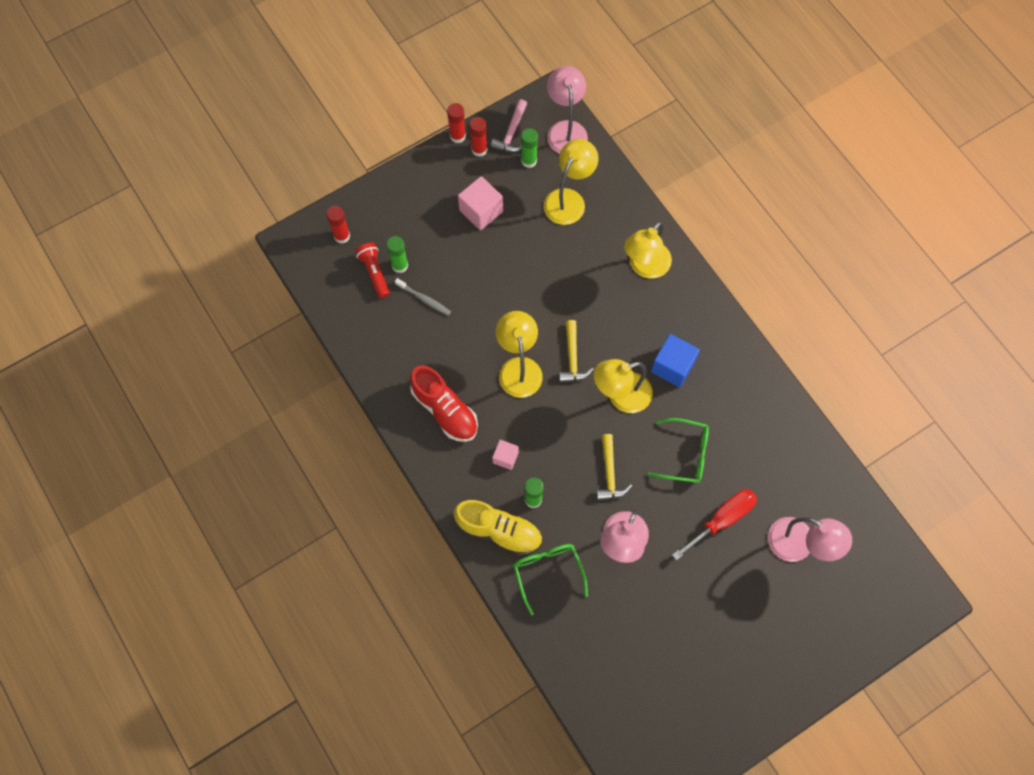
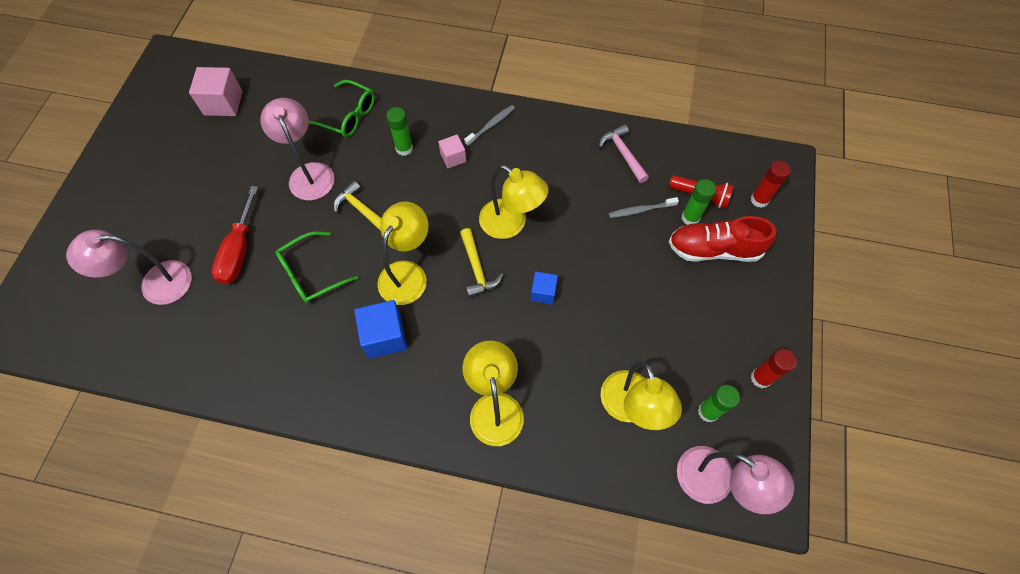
camera: 135 degrees right, 5 degrees down
(445, 410) = (531, 150): red shoe -> red shoe (714, 249)
(450, 459) = (491, 125): none -> grey toothbrush
(457, 136) = (794, 372): red glue stick -> none
(481, 211) = (688, 321): pink cube -> pink cube (223, 103)
(499, 531) = (408, 112): yellow shoe -> none
(511, 133) = (756, 425): pink hammer -> pink hammer (623, 154)
(547, 304) = (543, 292): none -> blue cube
(572, 358) = (477, 268): yellow hammer -> yellow hammer turned 150 degrees counterclockwise

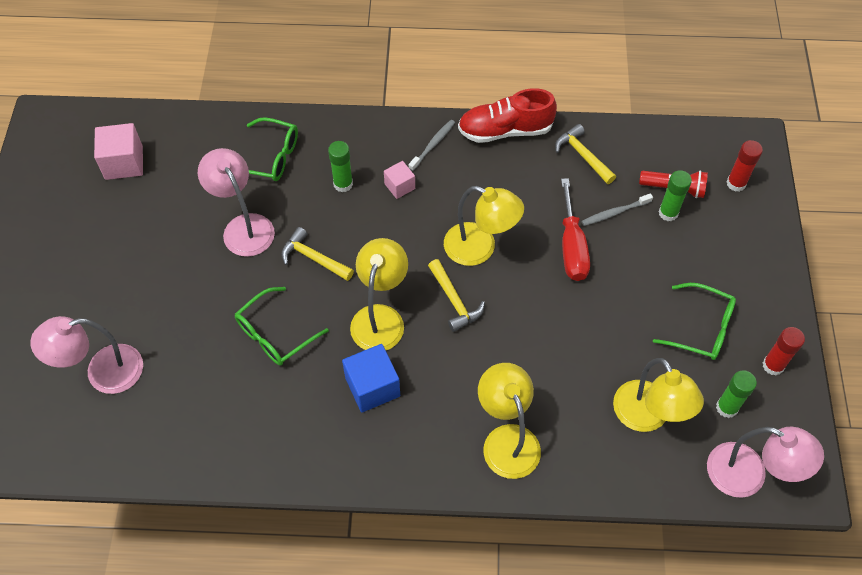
camera: 10 degrees left, 5 degrees down
(239, 251) = (187, 322): red screwdriver -> red screwdriver (572, 247)
(543, 292) = (531, 314): blue cube -> none
(623, 154) = (582, 155): pink hammer -> yellow hammer
(699, 331) = (701, 328): none -> green glasses
(714, 249) = (699, 242): red shoe -> red shoe (505, 130)

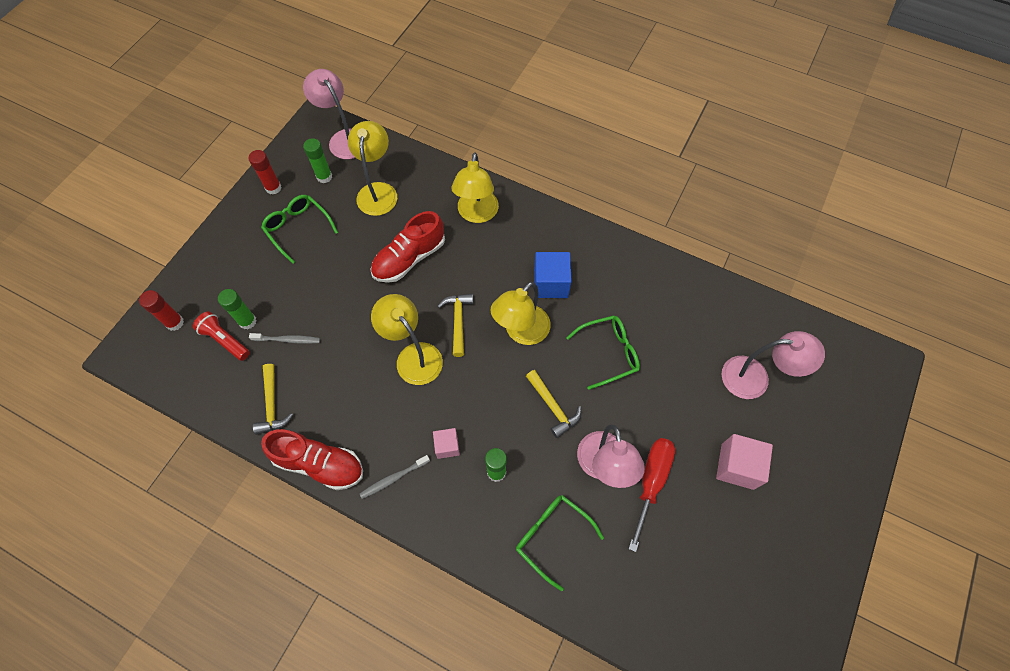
camera: 155 degrees left, 5 degrees up
(124, 163) = (703, 600): pink cube -> pink cube (737, 466)
(551, 347) = (409, 258): none -> red shoe
(572, 247) = (341, 326): red screwdriver -> red screwdriver (651, 482)

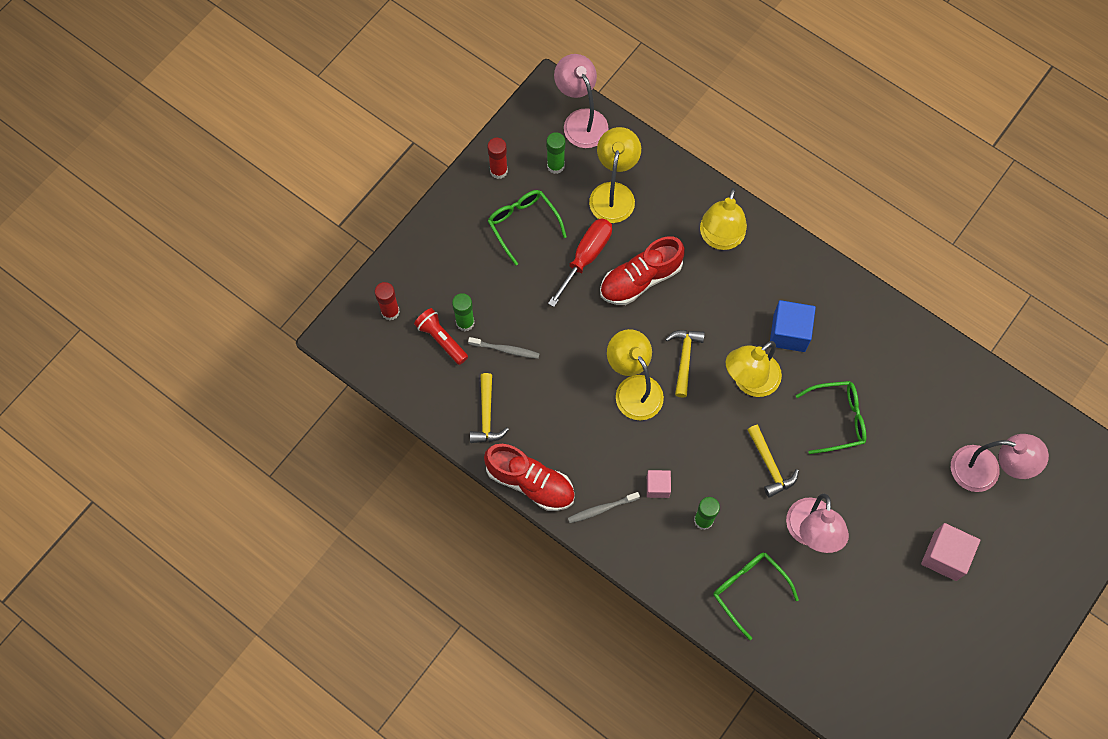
camera: 10 degrees right, 5 degrees up
(651, 482) = (855, 556): red screwdriver -> red screwdriver (586, 257)

